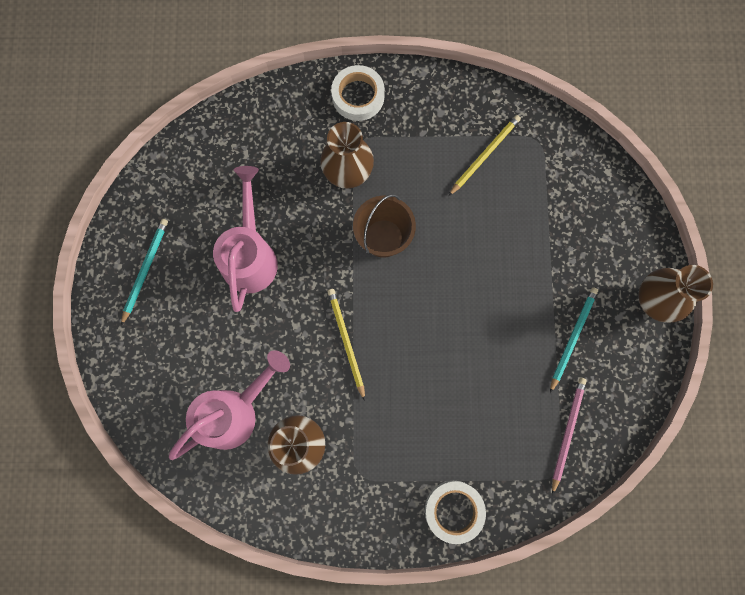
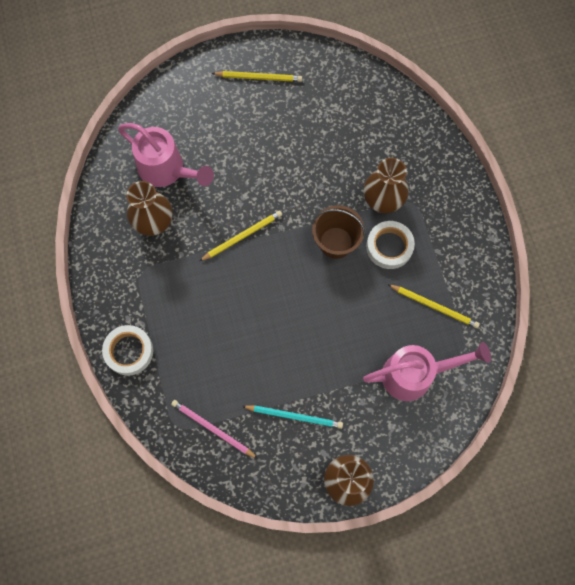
camera: 75 degrees right, 5 degrees down
(145, 270) = (259, 77): turquoise pencil -> yellow pencil
(250, 256) = (292, 147): pink watering can -> pink watering can (415, 374)
(358, 96) = (453, 192): white tape -> white tape (389, 247)
(567, 432) = (212, 429): pink pencil -> pink pencil turned 150 degrees counterclockwise

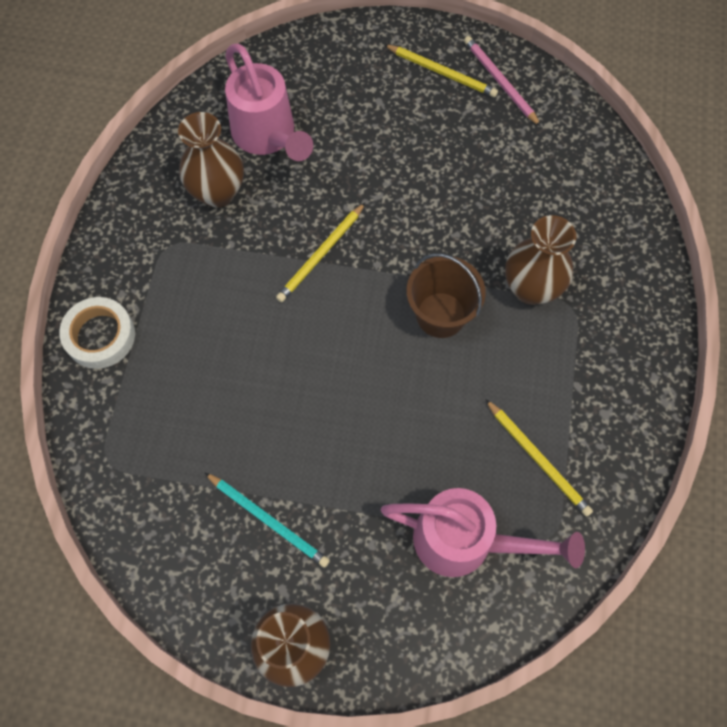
camera: 25 degrees right, 5 degrees down
(212, 429) = (151, 485): pink pencil -> pink pencil (500, 82)
(242, 236) = (321, 255): yellow pencil -> yellow pencil turned 135 degrees clockwise
(389, 247) = (512, 351): white tape -> none

